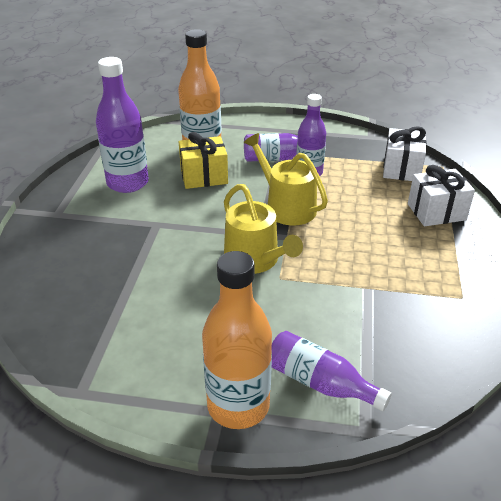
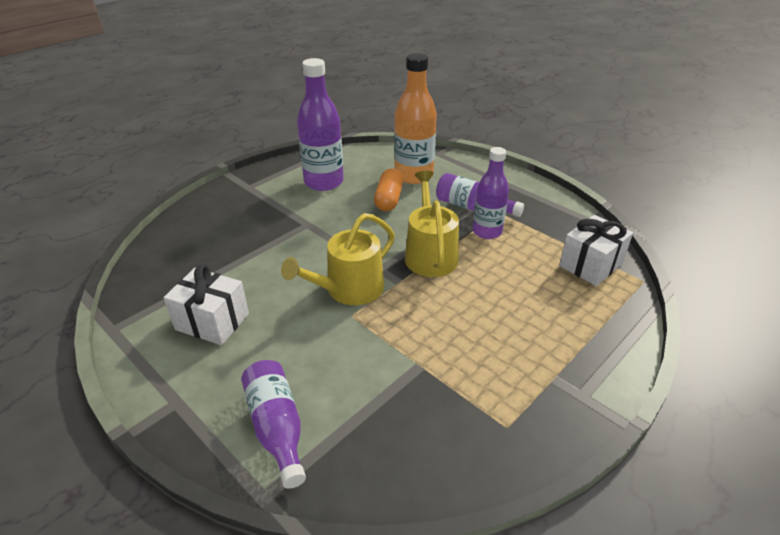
camera: 35 degrees right, 0 degrees up
(204, 176) = (388, 199): yellow gift -> orange capsule
(238, 405) = (195, 406): orange bottle -> none
(255, 260) = (349, 289): yellow watering can -> yellow watering can turned 45 degrees clockwise
(436, 212) = (580, 325): white gift -> white gift (212, 321)

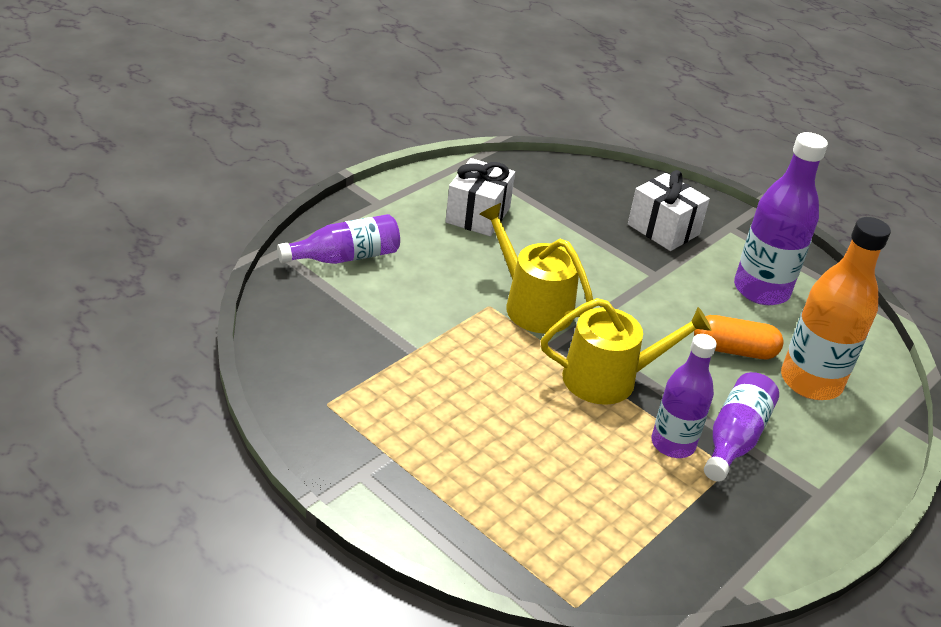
camera: 85 degrees right, 0 degrees up
(590, 265) = (607, 549): white gift -> white gift (663, 229)

